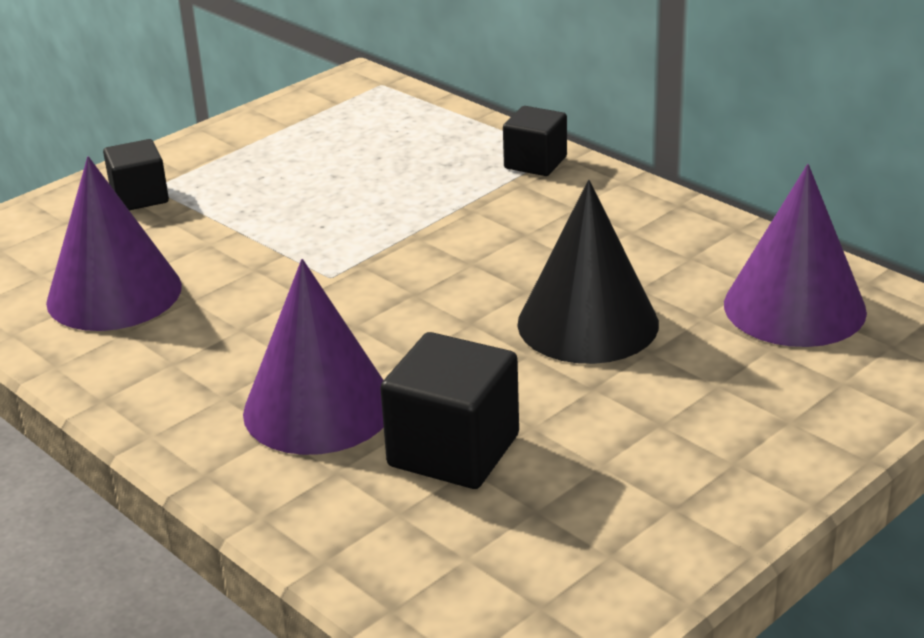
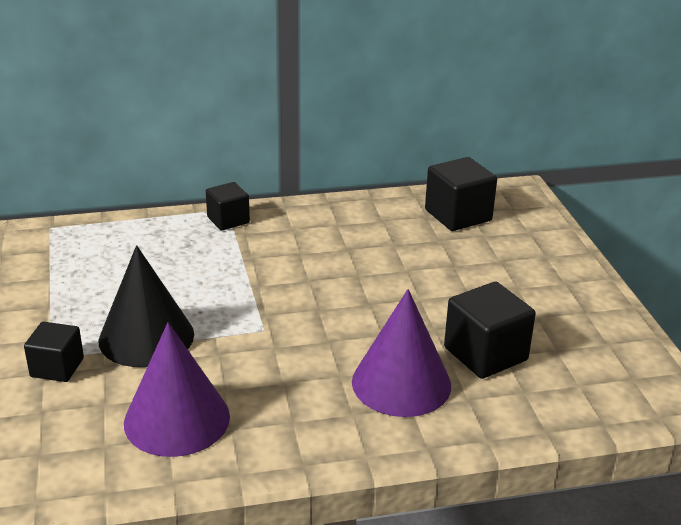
camera: 60 degrees left, 0 degrees up
(587, 323) = (410, 271): black cone -> black cone (146, 337)
(794, 307) = (458, 215): purple cone -> black cube

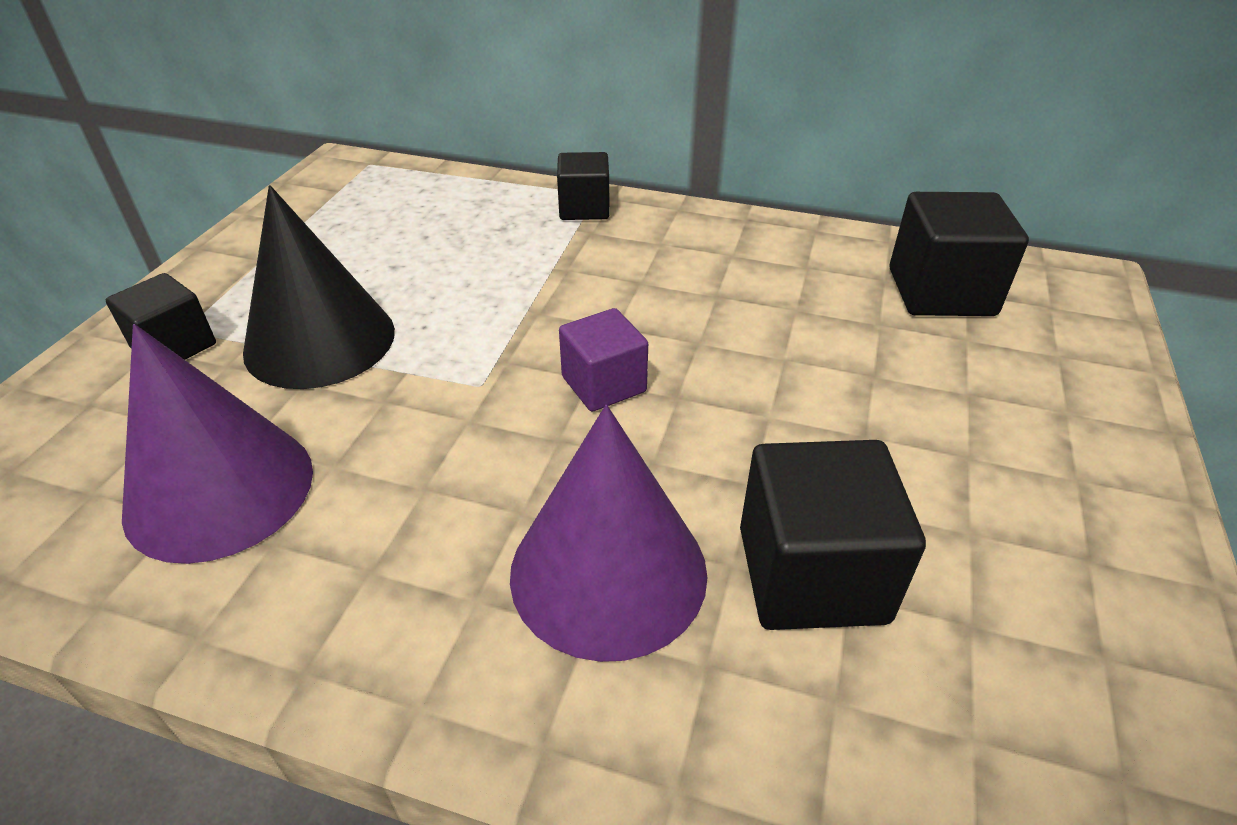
camera: 30 degrees right, 10 degrees up
(328, 309) = (603, 384): none -> purple cube

